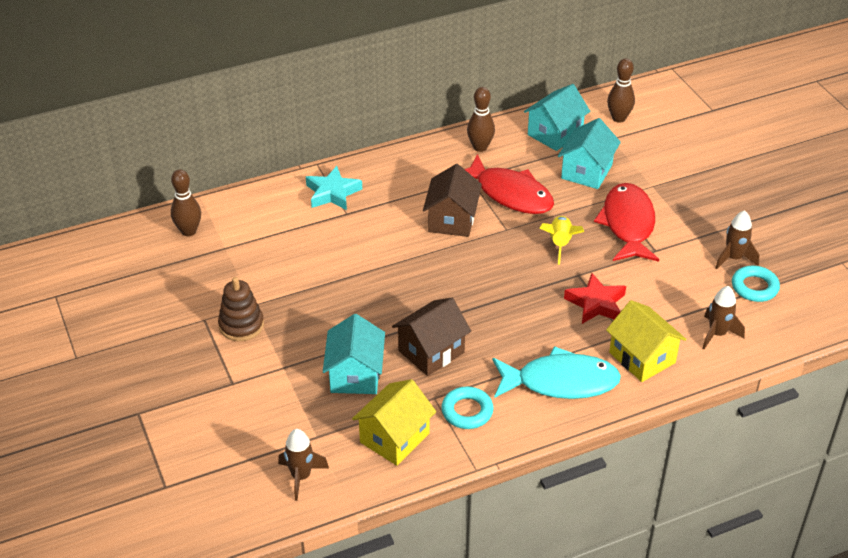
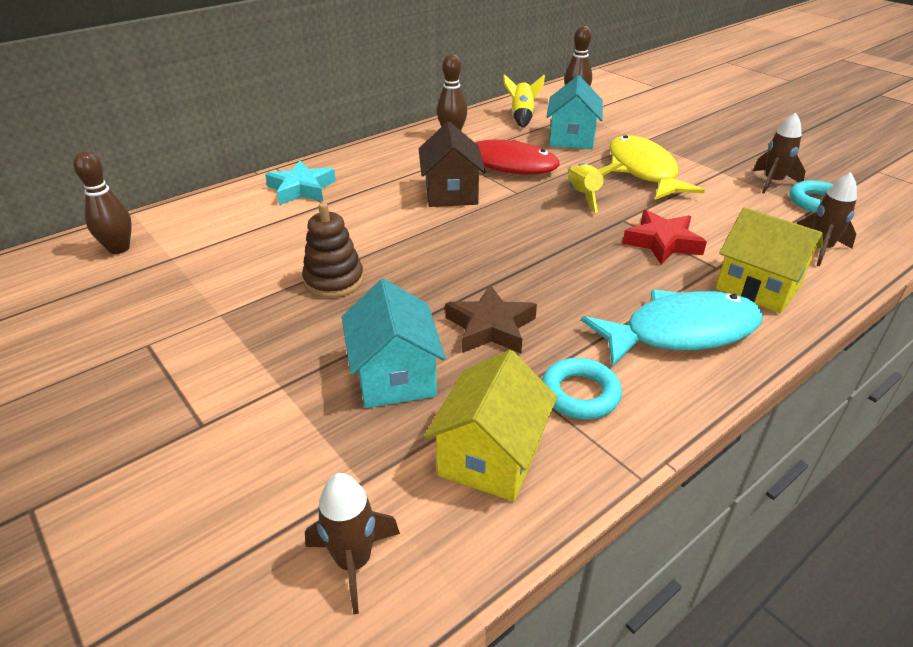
camera: 15 degrees left, 5 degrees down
(241, 325) = (206, 342): brown stacking toy -> brown stacking toy (334, 280)
(431, 351) = (490, 327): brown house -> brown star
(555, 134) = (522, 117): turquoise house -> yellow rocket
(628, 224) = (643, 171): red fish -> yellow fish

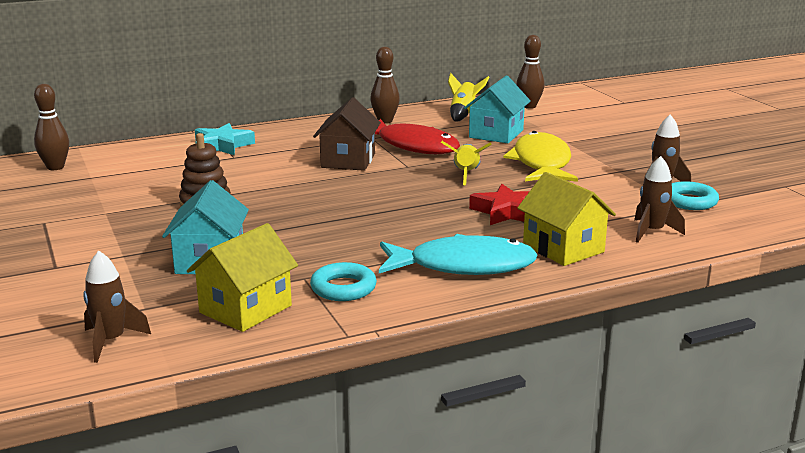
camera: 15 degrees right, 15 degrees down
(490, 327) = (307, 244): brown star -> none

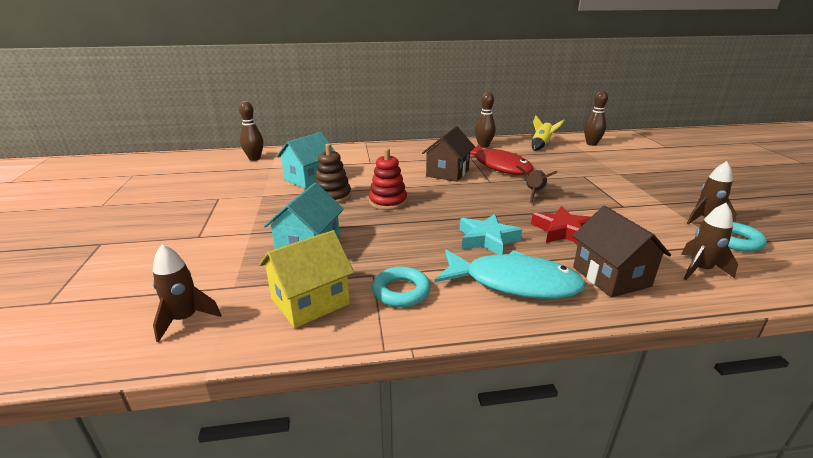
camera: 15 degrees right, 5 degrees up
(222, 145) = (367, 153): turquoise star -> turquoise star (487, 239)
(284, 203) = (388, 202): none -> red stacking toy
(466, 174) = (534, 193): yellow rocket -> brown rocket
(496, 134) = (563, 162): turquoise house -> turquoise house (309, 179)
(541, 163) = (597, 189): yellow fish -> none
(563, 248) = (611, 276): yellow house -> brown house

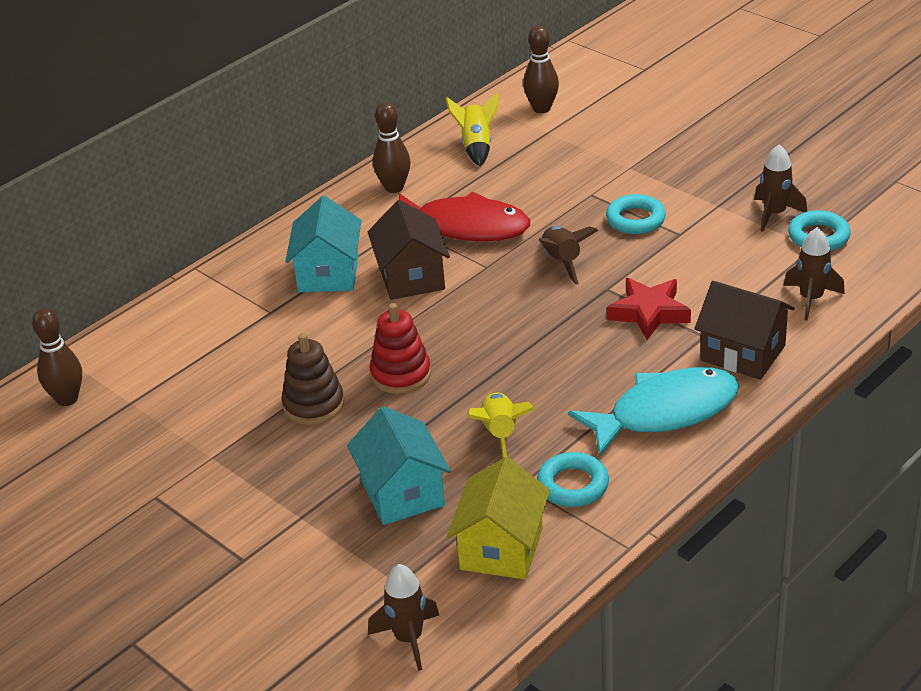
camera: 35 degrees left, 10 degrees up
(309, 179) = (230, 392): turquoise house -> turquoise house (328, 273)
(397, 246) = (500, 434): none -> yellow rocket
(487, 239) = (584, 370): turquoise star -> none
(600, 192) = (635, 219): none -> turquoise ring

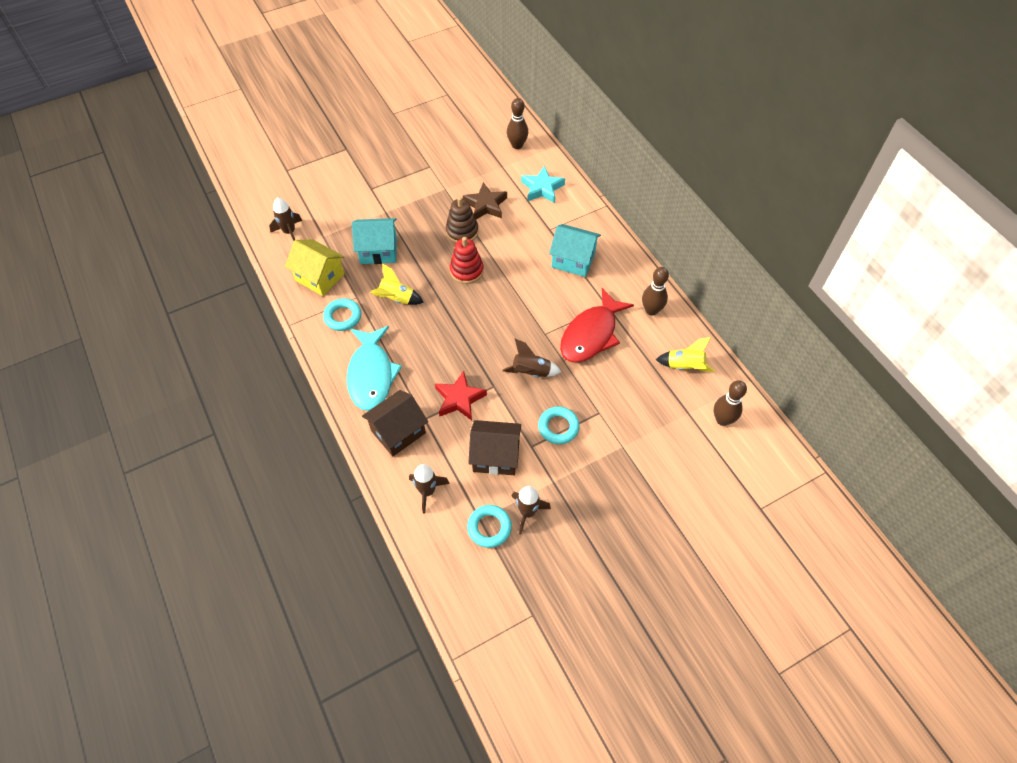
camera: 105 degrees right, 20 degrees up
(175, 342) = (542, 188): none -> turquoise star
(238, 395) = (485, 205): none -> brown star
(411, 277) = (551, 296): brown house -> brown house (495, 456)

